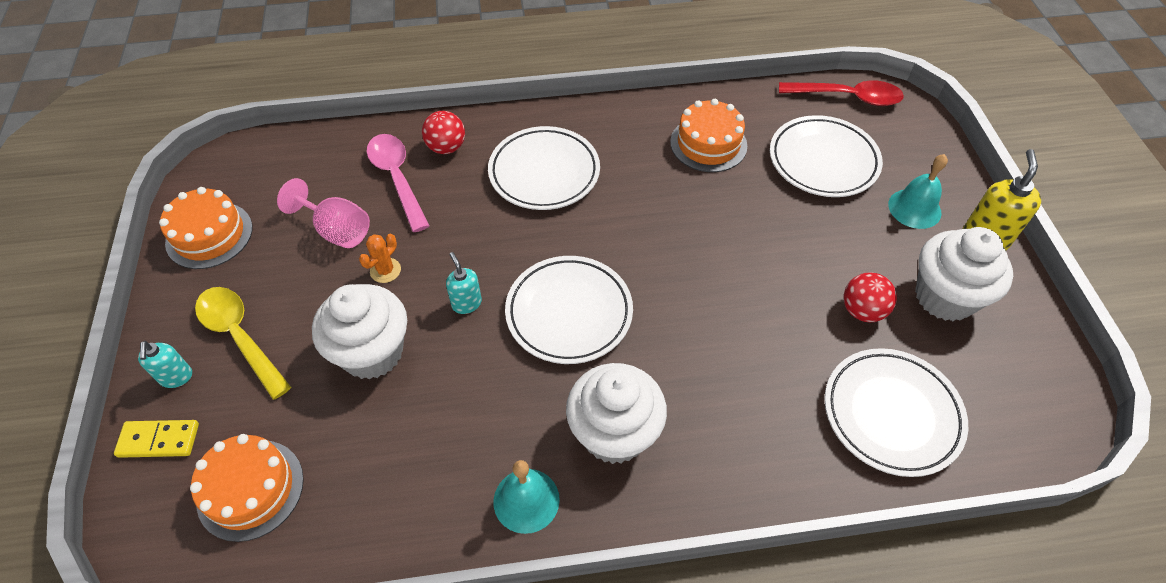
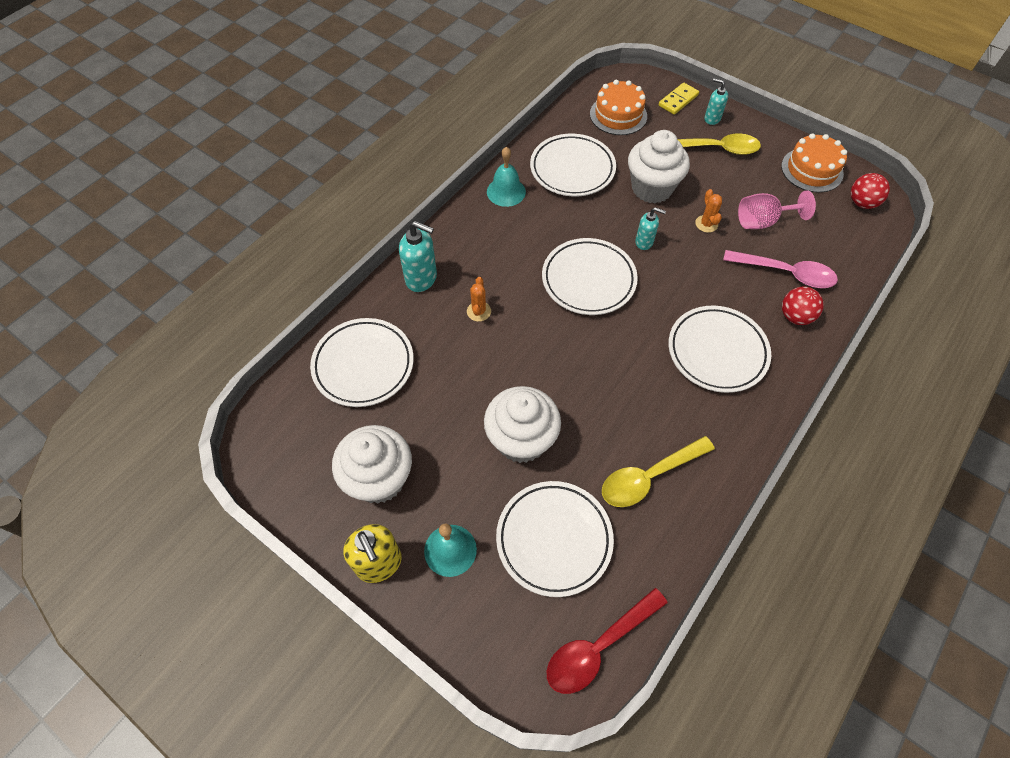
camera: 135 degrees right, 5 degrees up
(413, 458) = (572, 169): none -> white plate
(614, 433) = (498, 244): white cupcake -> white cupcake (521, 440)
(708, 144) = (649, 477): orange cake -> yellow spoon
(715, 372) = (479, 311): none -> orange cactus
(744, 465) = (421, 278): none -> turquoise soap dispenser
(862, 310) = (426, 421): red ball -> red ball (862, 203)

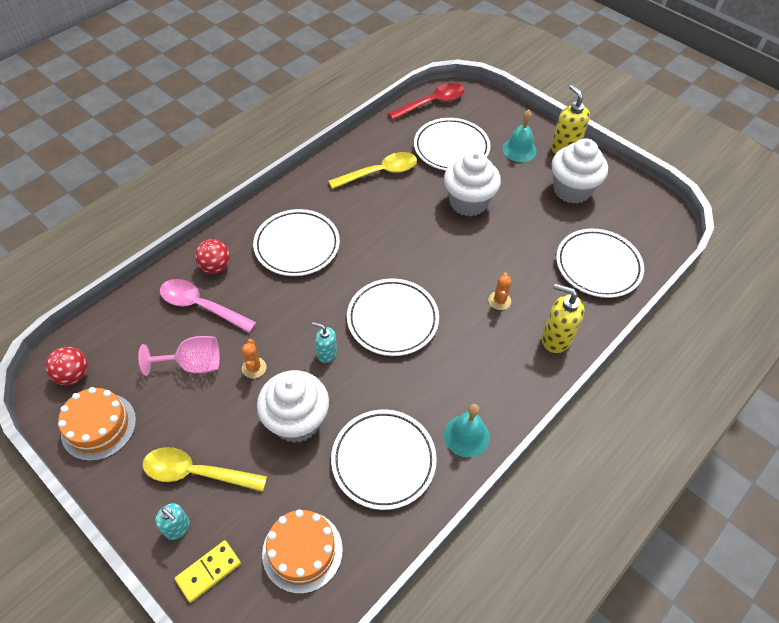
camera: 175 degrees left, 5 degrees down
(421, 278) = (555, 338): turquoise soap dispenser -> yellow soap dispenser

